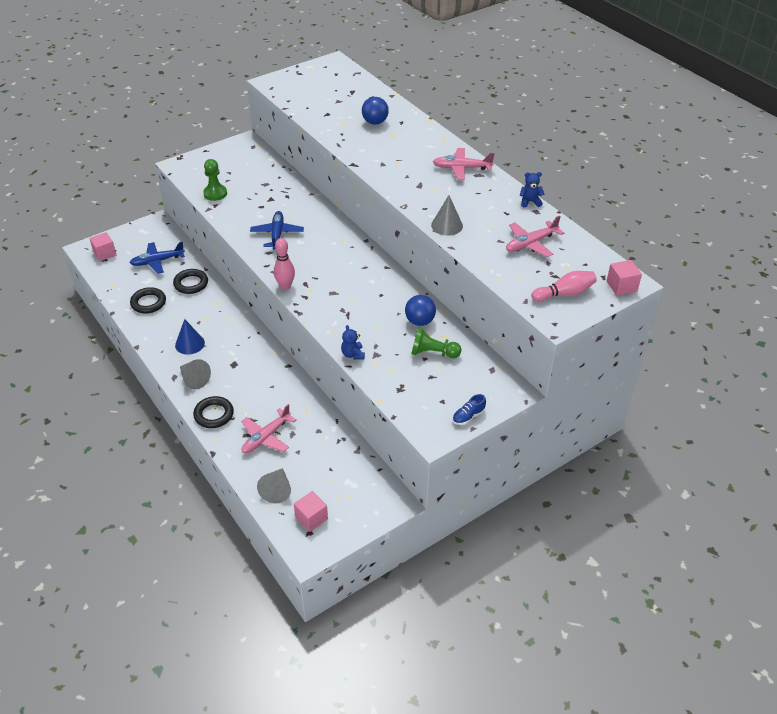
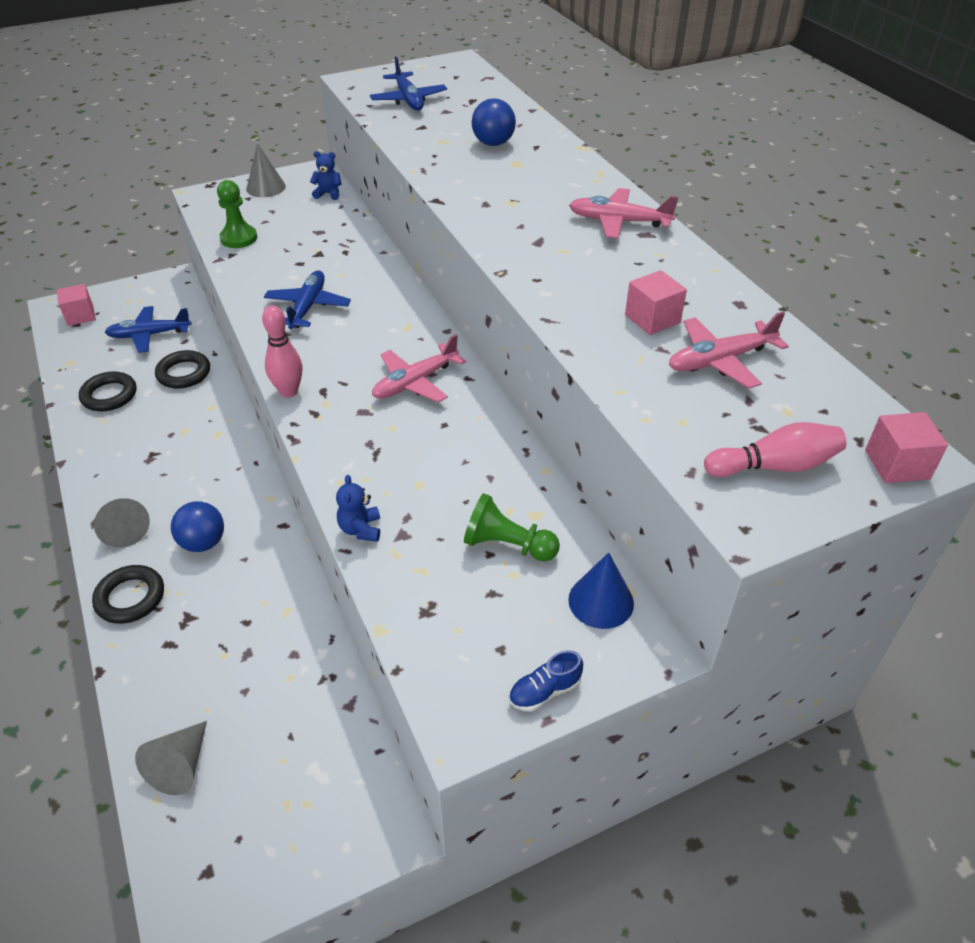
camera: 10 degrees right, 0 degrees up
(190, 344) = (143, 468): blue cone -> blue cone (601, 601)
(266, 437) = (200, 654): pink plane -> pink plane (415, 382)
(311, 518) = (221, 839): pink cube -> pink cube (652, 319)
(312, 94) = (408, 100): none -> blue plane
(420, 321) = (499, 481): blue ball -> blue ball (203, 543)
(447, 225) = (568, 312): grey cone -> grey cone (266, 187)
(530, 202) = (731, 286): blue teddy bear -> blue teddy bear (328, 194)

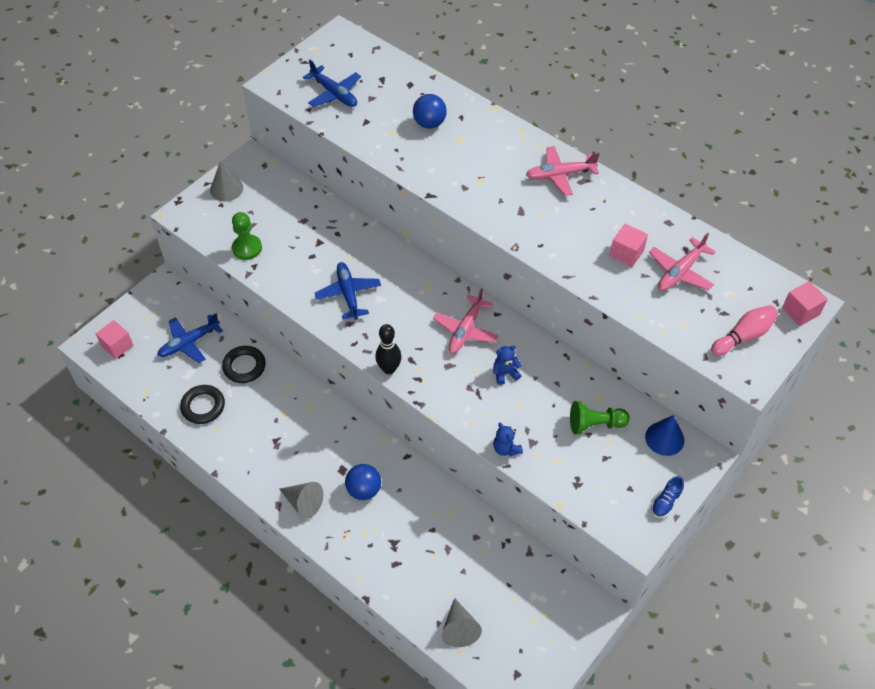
camera: 25 degrees left, 10 degrees up
(130, 598) = (346, 546): black ring -> none
(289, 391) = (389, 369): pink bowling pin -> black bowling pin
(328, 194) = (281, 179): blue teddy bear -> blue teddy bear (505, 373)

